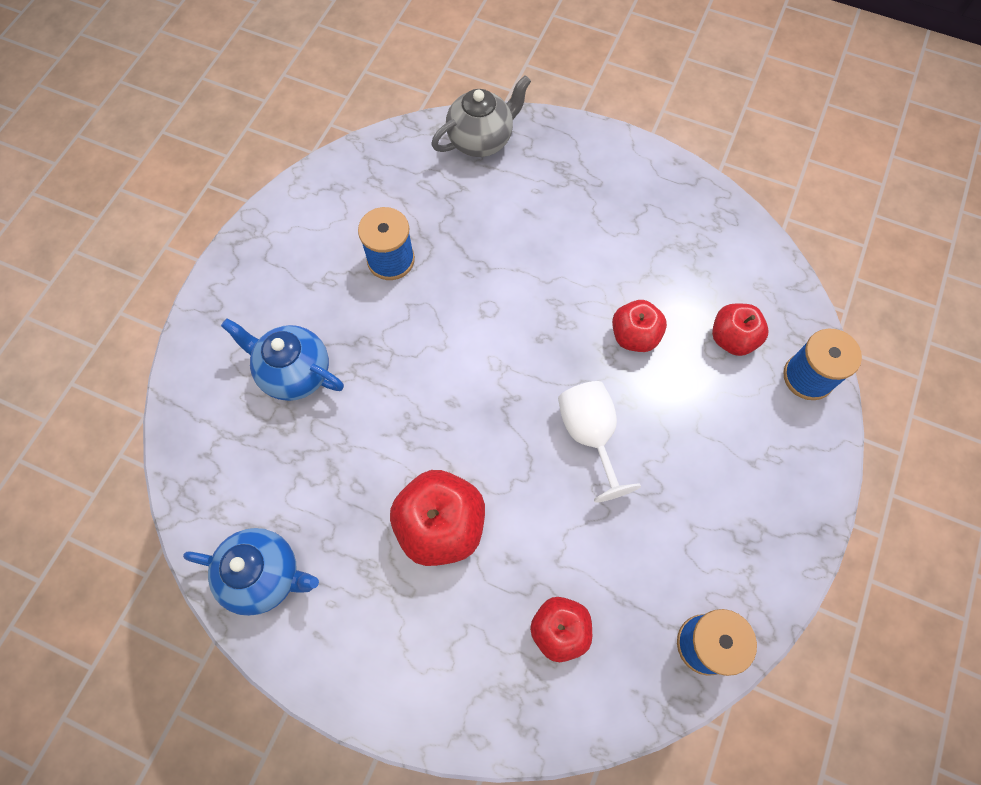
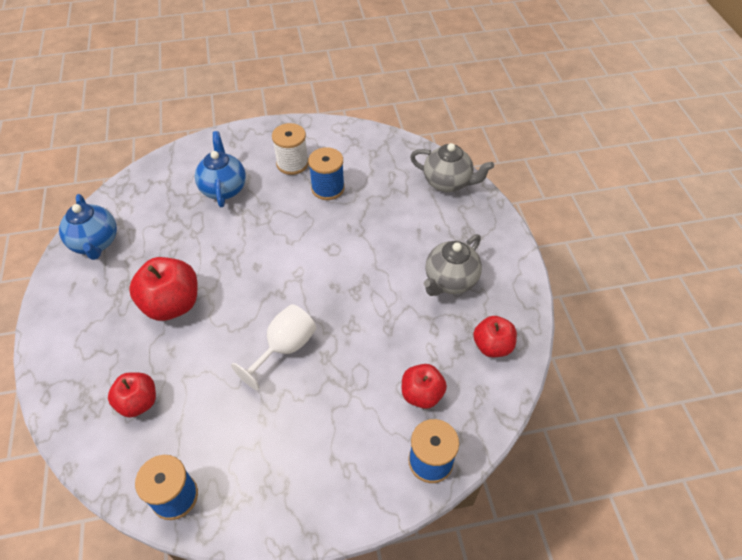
camera: 55 degrees right, 15 degrees down
(317, 273) = (292, 163): none -> white spool
(615, 226) = (450, 281): none -> grey teapot
(634, 336) = (376, 335): red apple -> red apple (492, 346)

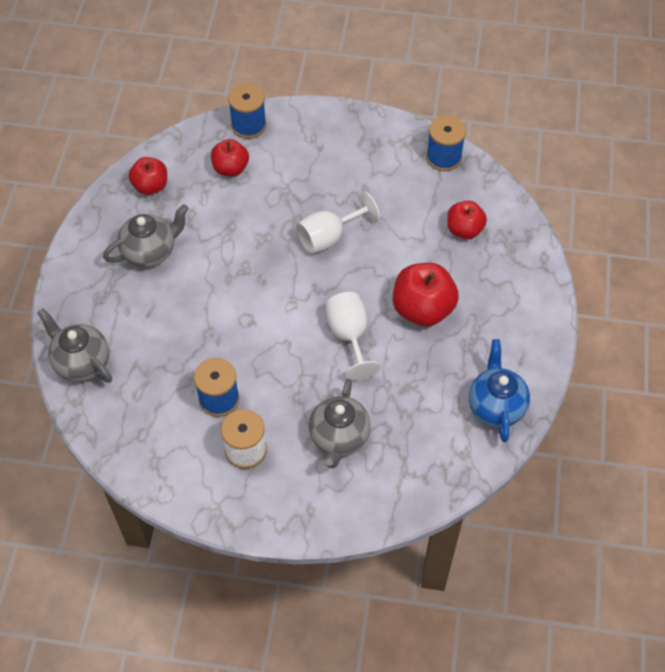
camera: 160 degrees left, 5 degrees up
(223, 188) = (339, 438): blue teapot -> grey teapot
(236, 261) = (349, 336): none -> white goblet

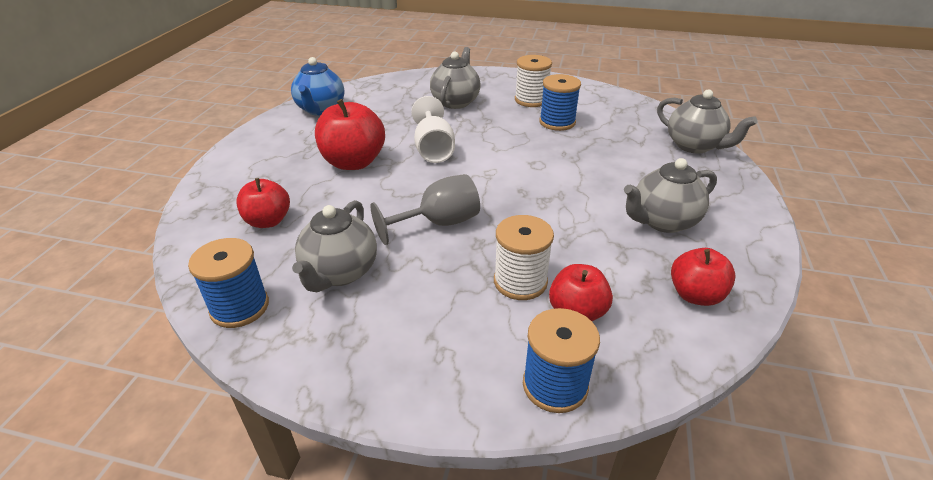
camera: 175 degrees left, 20 degrees down
(266, 188) = (520, 281): none -> white spool
(329, 237) = (438, 223): white goblet -> grey goblet
(390, 187) = (340, 273): none -> grey teapot

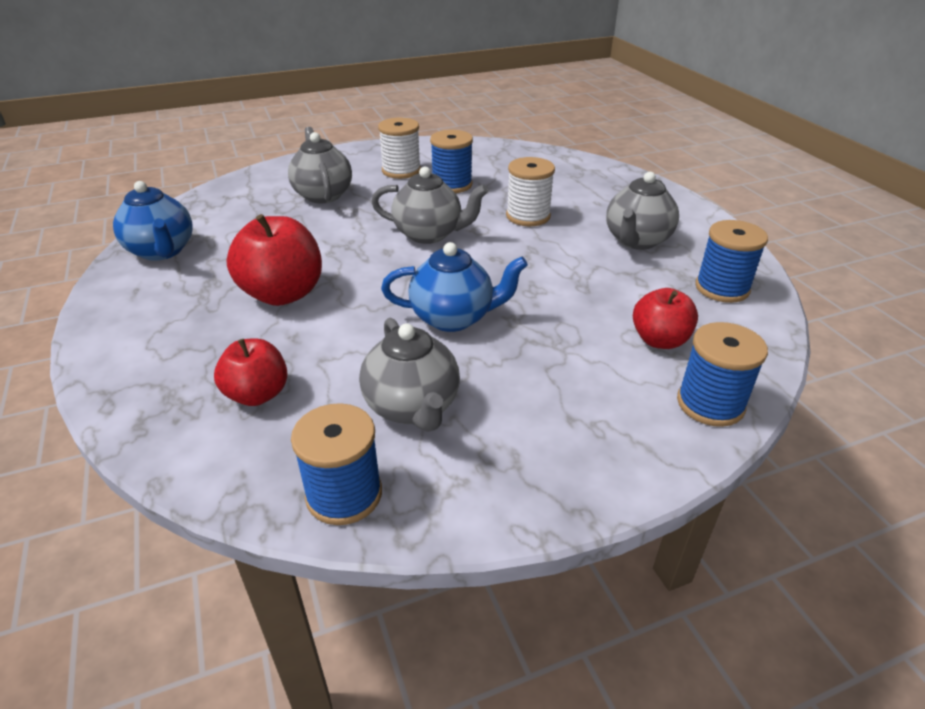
camera: 35 degrees left, 0 degrees up
(433, 149) = (359, 250): white goblet -> none
(438, 223) = (453, 318): grey goblet -> blue teapot
(520, 281) = (588, 336): white spool -> white spool (528, 216)
(694, 146) = (590, 170): grey teapot -> grey teapot (429, 234)
(695, 295) = (722, 288): red apple -> blue spool

